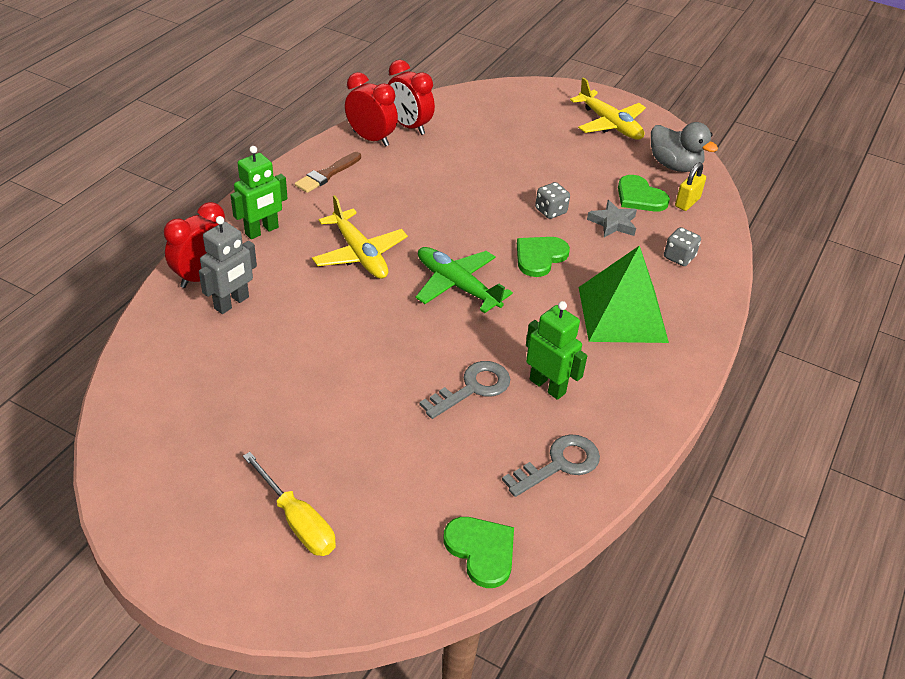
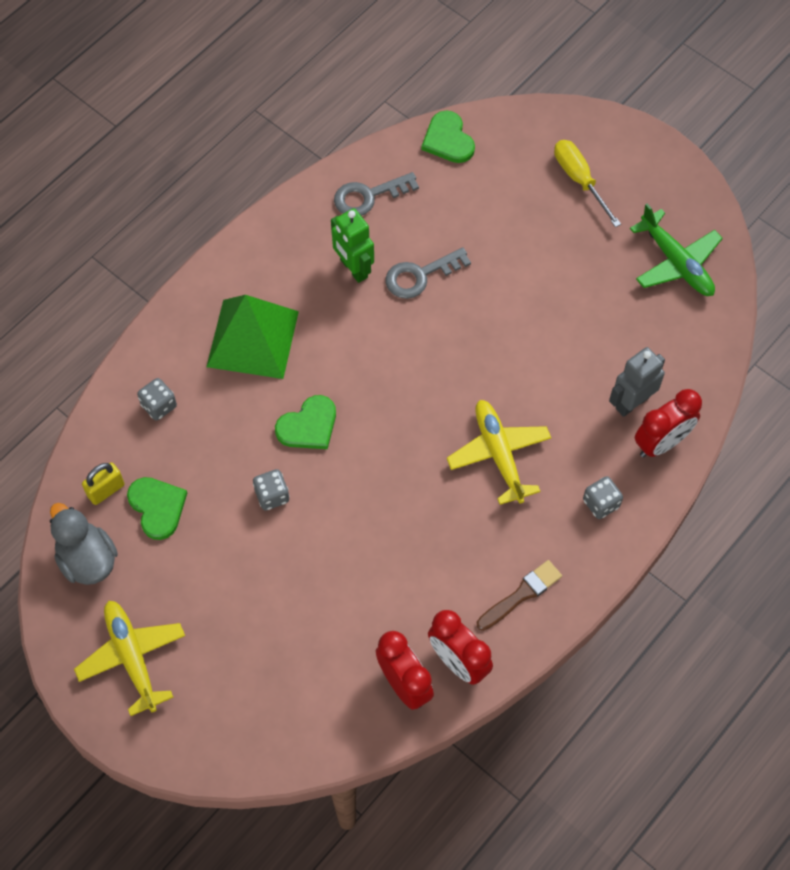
camera: 165 degrees left, 20 degrees up
(262, 231) = (601, 503): green robot -> grey dice
(457, 286) = (405, 396): green plane -> green plane (676, 262)
(613, 223) = (208, 467): grey star -> none

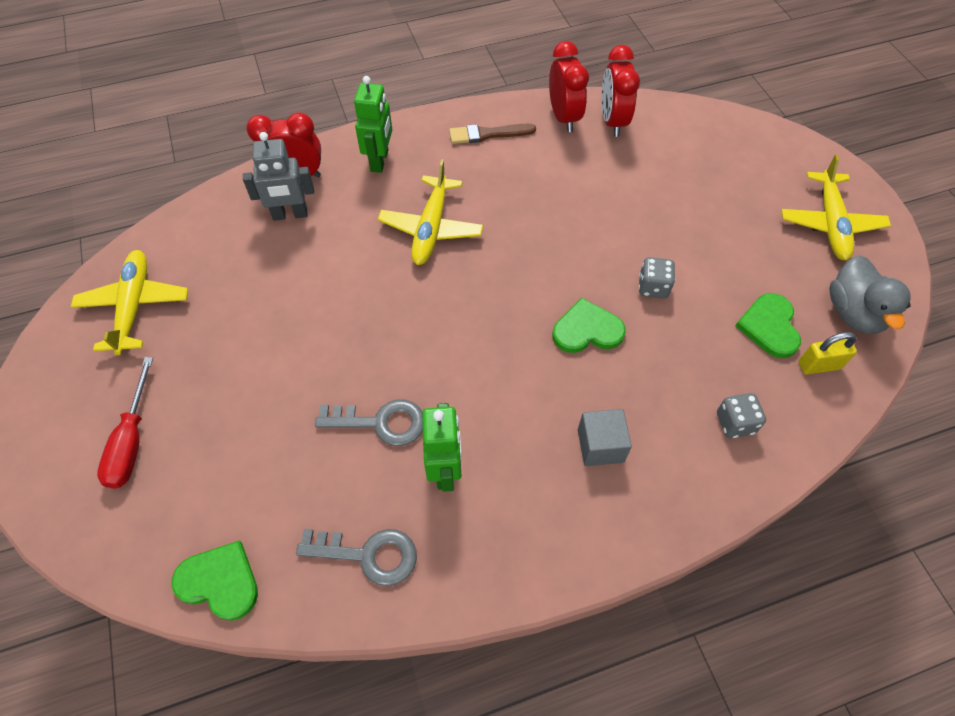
camera: 150 degrees left, 5 degrees down
(252, 338) = (600, 446): green pyramid -> grey cube
(448, 140) = (220, 581): green heart -> green heart turned 75 degrees counterclockwise
(579, 180) = (132, 441): yellow screwdriver -> red screwdriver
(601, 503) = (380, 161): grey dice -> green robot
(676, 262) = (134, 306): green plane -> yellow plane

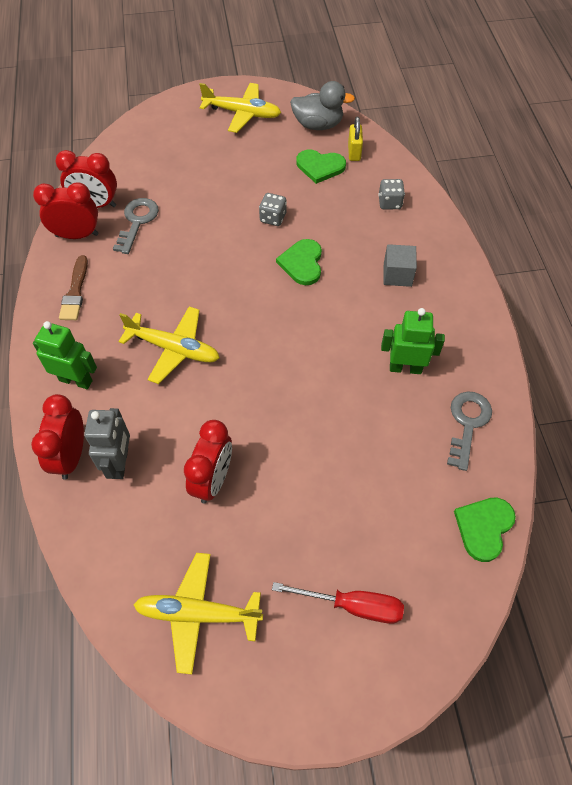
camera: 80 degrees left, 0 degrees up
(275, 292) = (213, 480): none -> red clock
(380, 422) = (361, 406): grey key -> grey key (137, 222)

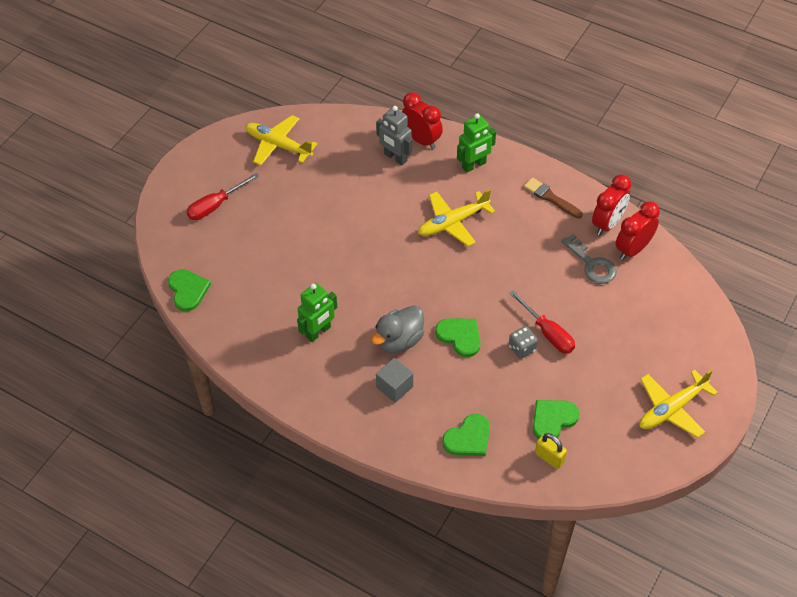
camera: 130 degrees right, 5 degrees down
(198, 614) = (278, 145): yellow plane -> yellow plane turned 105 degrees counterclockwise
(213, 480) = (343, 191): red clock -> none
(241, 211) = (547, 333): none -> red screwdriver
(318, 125) = (608, 456): grey duck -> grey duck (399, 340)
(389, 203) = (468, 438): grey dice -> green heart
(467, 424) = (249, 333): grey key -> none

